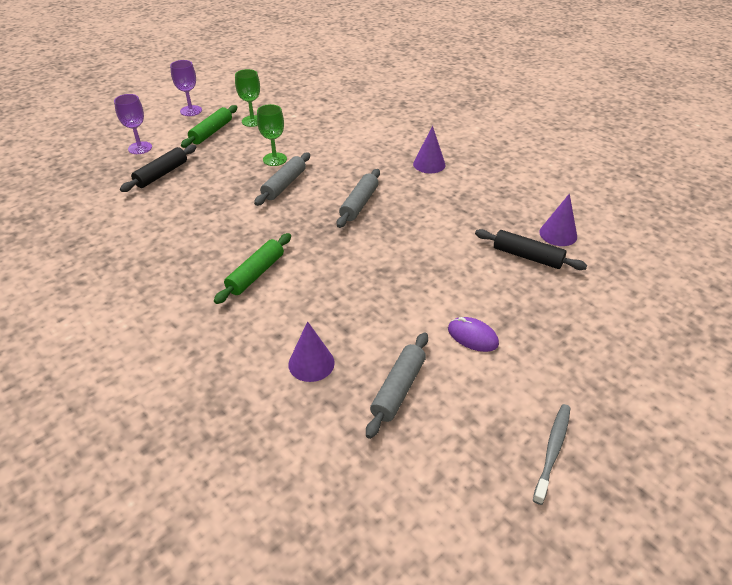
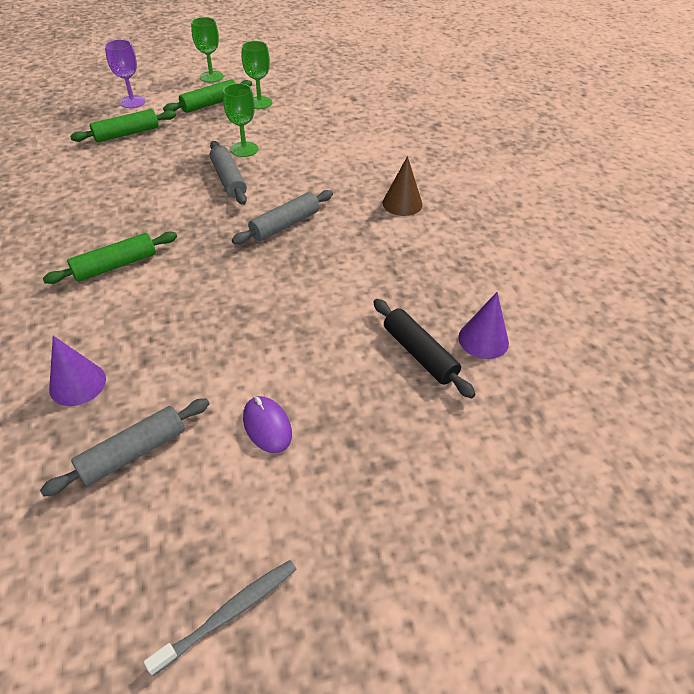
camera: 25 degrees right, 5 degrees up
(161, 174) = (127, 134): black rolling pin -> green rolling pin
(191, 111) = (211, 77): purple goblet -> green goblet
(284, 185) = (228, 179): grey rolling pin -> grey rolling pin turned 75 degrees counterclockwise
(429, 164) = (402, 203): purple cone -> brown cone

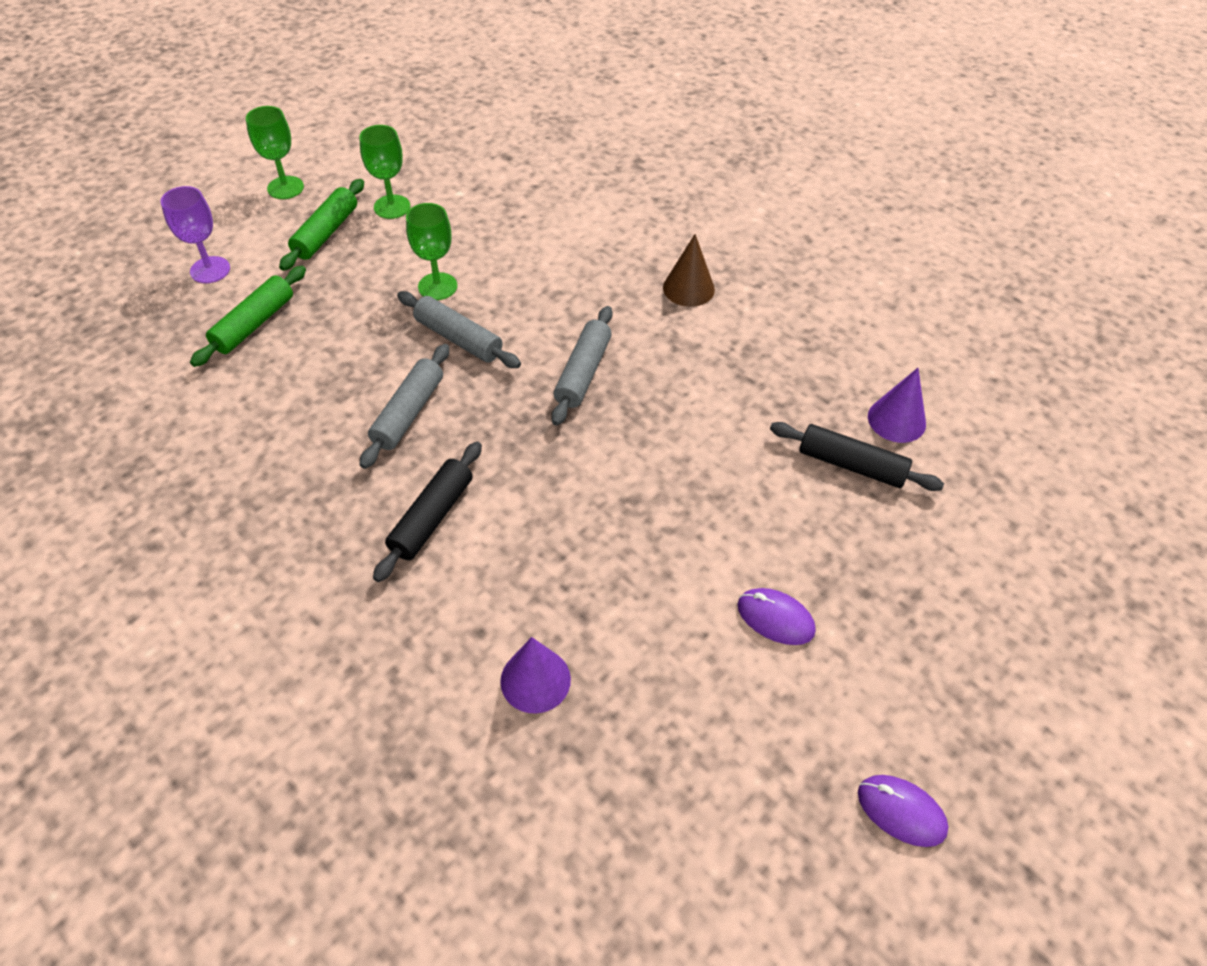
camera: 30 degrees left, 5 degrees up
(115, 265) = (432, 517): green rolling pin -> black rolling pin
(133, 452) = (670, 719): grey rolling pin -> grey rolling pin (408, 413)
(230, 613) = (901, 811): grey toothbrush -> purple mouse

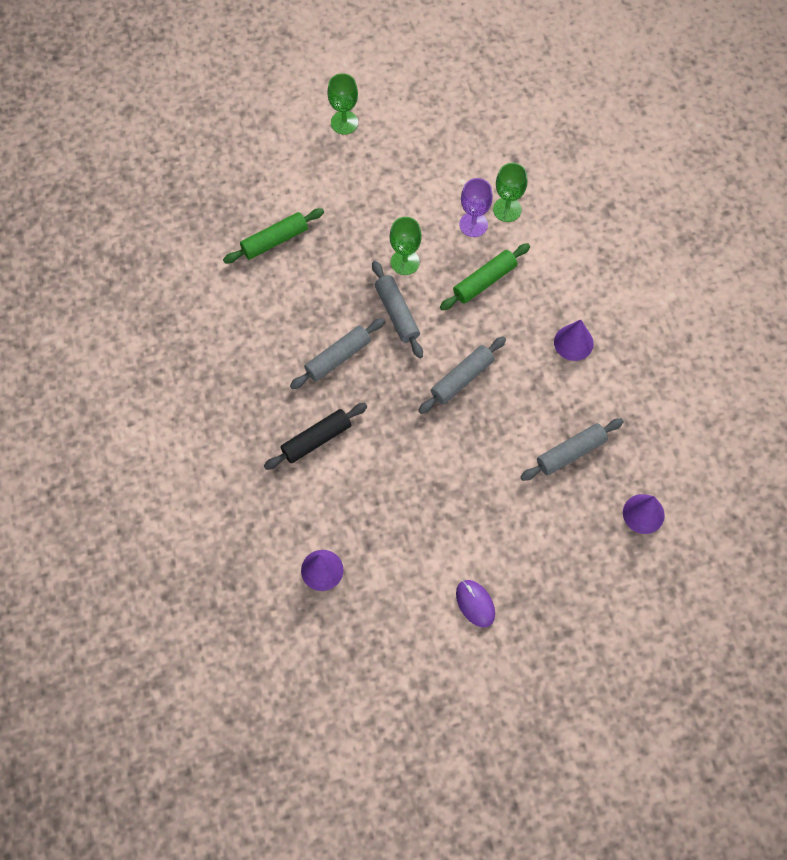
camera: 30 degrees right, 15 degrees up
(210, 270) = (265, 179): purple goblet -> purple goblet (473, 224)
(326, 233) = (353, 179): green rolling pin -> green rolling pin (484, 281)
(392, 207) = (408, 174): green goblet -> green goblet (507, 209)
(688, 288) = (573, 342): brown cone -> purple cone
(766, 394) = (571, 453): none -> grey rolling pin
(851, 465) = (590, 530): black rolling pin -> none
(901, 811) = (470, 741): purple mouse -> none

